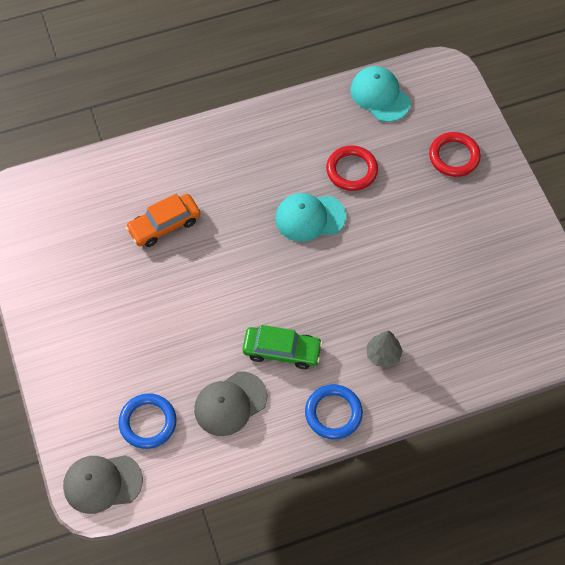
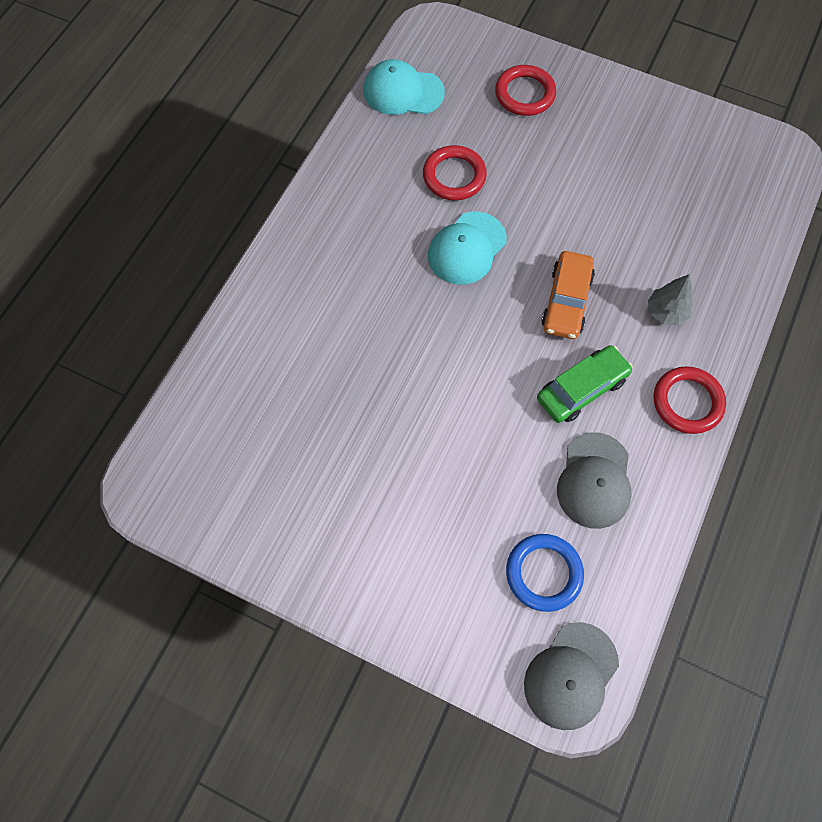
camera: 45 degrees left, 5 degrees up
(164, 225) = (341, 372): orange car -> orange car (566, 301)
(333, 413) = (687, 402): blue ring -> red ring

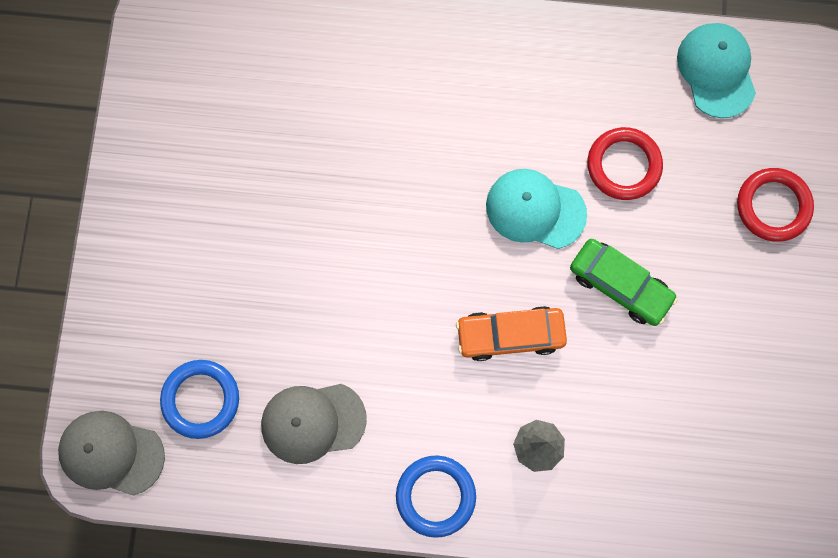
camera: 70 degrees right, 10 degrees up
(581, 389) = (410, 381): green car -> green car (620, 285)
(687, 402) = (435, 496): red ring -> blue ring

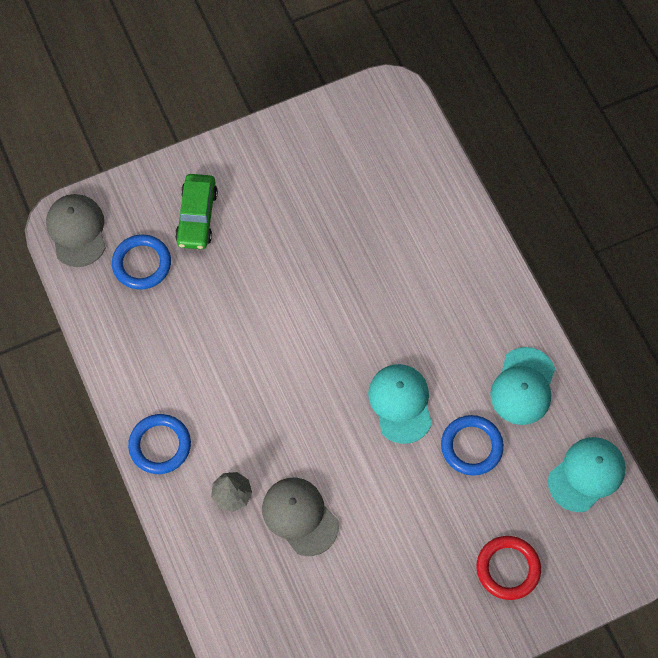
camera: 60 degrees right, 10 degrees down
(312, 422) = (166, 340): grey cap -> grey cap (300, 516)
(510, 335) = (300, 434): orange car -> none
(587, 75) = (523, 386): none -> turquoise cap
(620, 285) = (381, 490): green car -> green car (197, 216)
(623, 165) = (471, 446): red ring -> blue ring

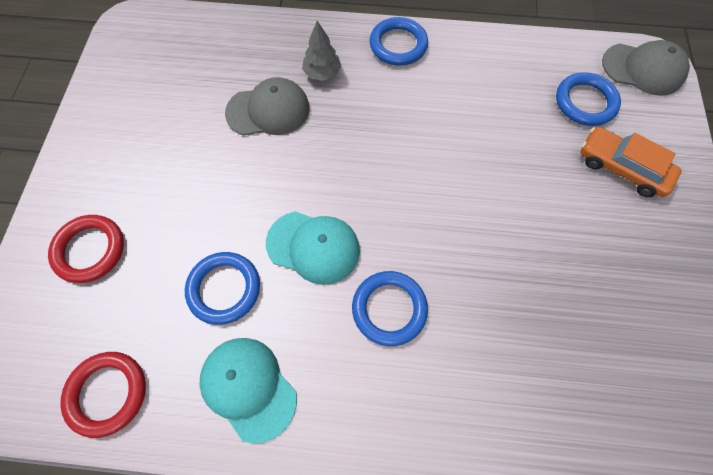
camera: 120 degrees right, 0 degrees up
(197, 216) = (621, 168): green car -> orange car
(413, 326) = (389, 309): none -> blue ring
(586, 474) = (107, 393): turquoise cap -> red ring

